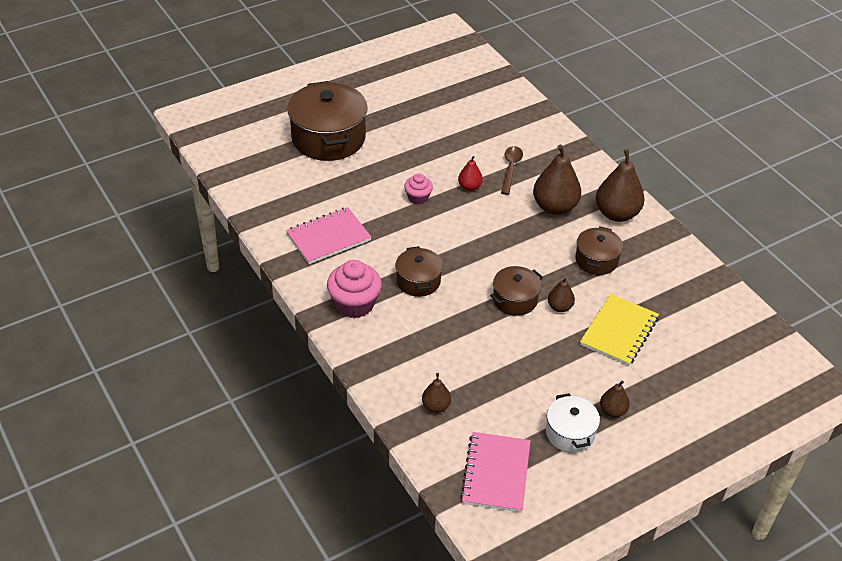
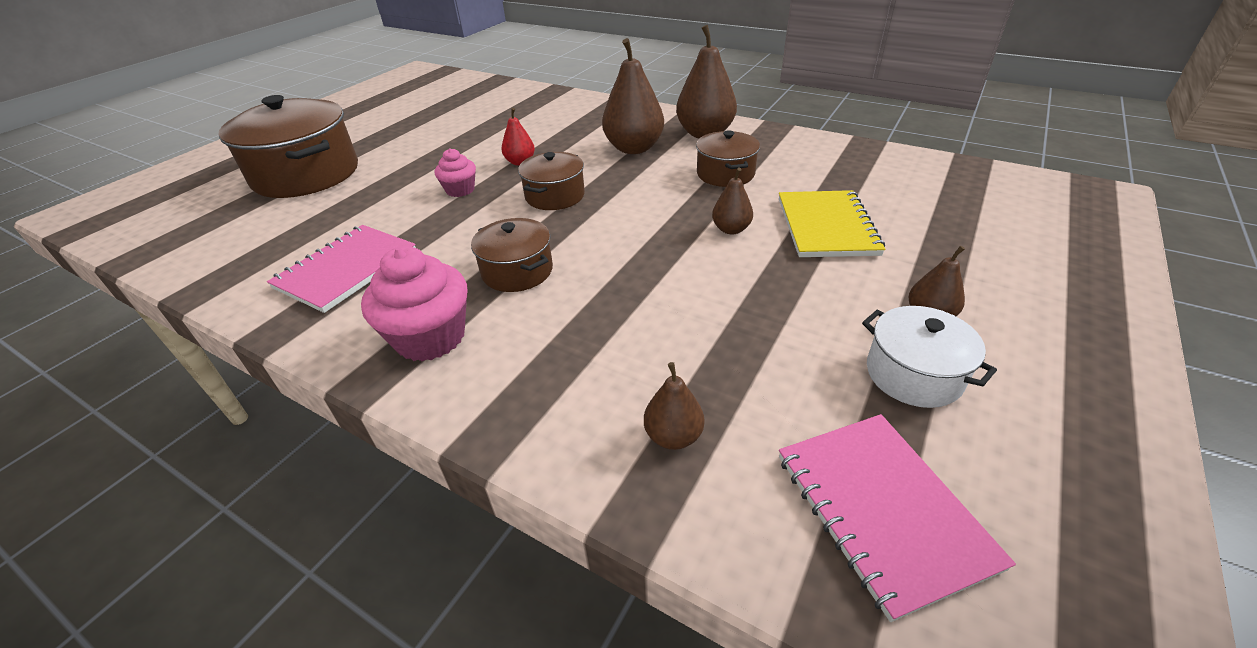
camera: 25 degrees left, 5 degrees down
(510, 169) = (557, 136): brown spoon -> none
(515, 299) = (668, 242): brown pot -> brown pot (555, 196)

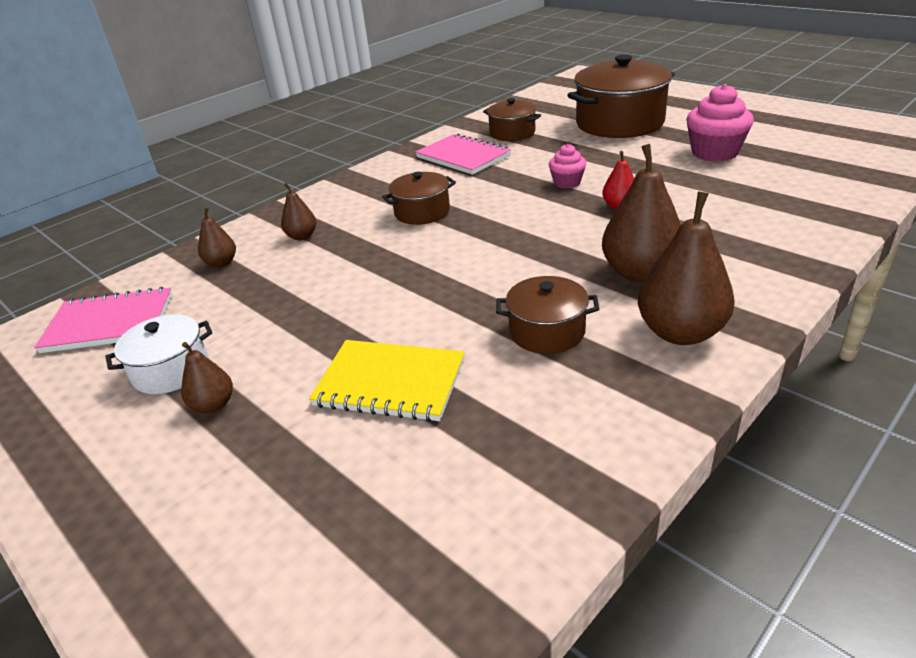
camera: 105 degrees right, 5 degrees down
(430, 337) = (369, 189): pink cupcake -> pink cupcake (714, 152)
(555, 196) = (536, 225): brown pot -> brown pot (512, 133)
(731, 229) = (422, 316): brown pear -> brown pear (302, 236)

